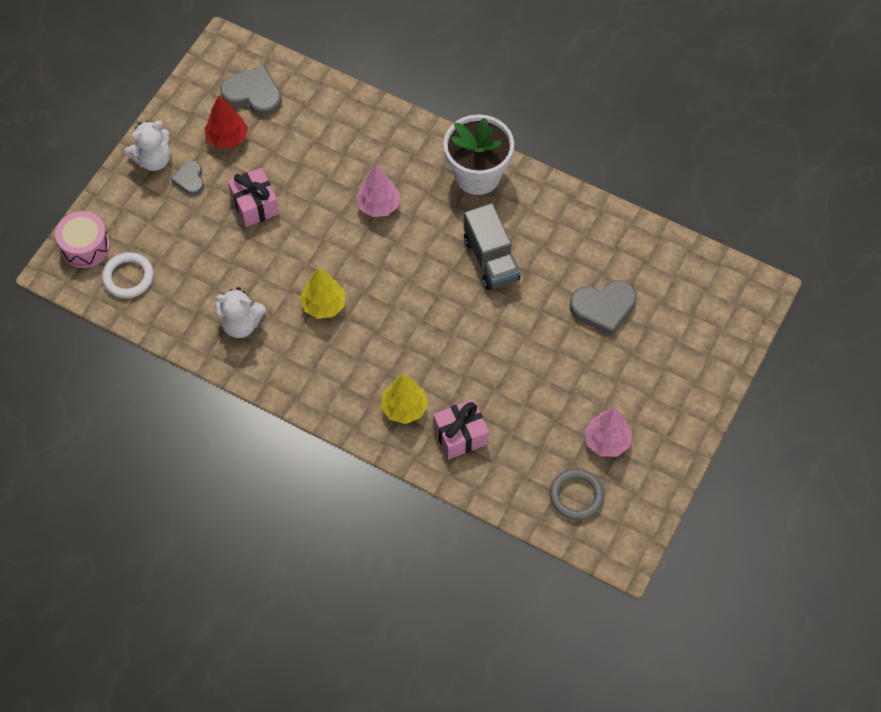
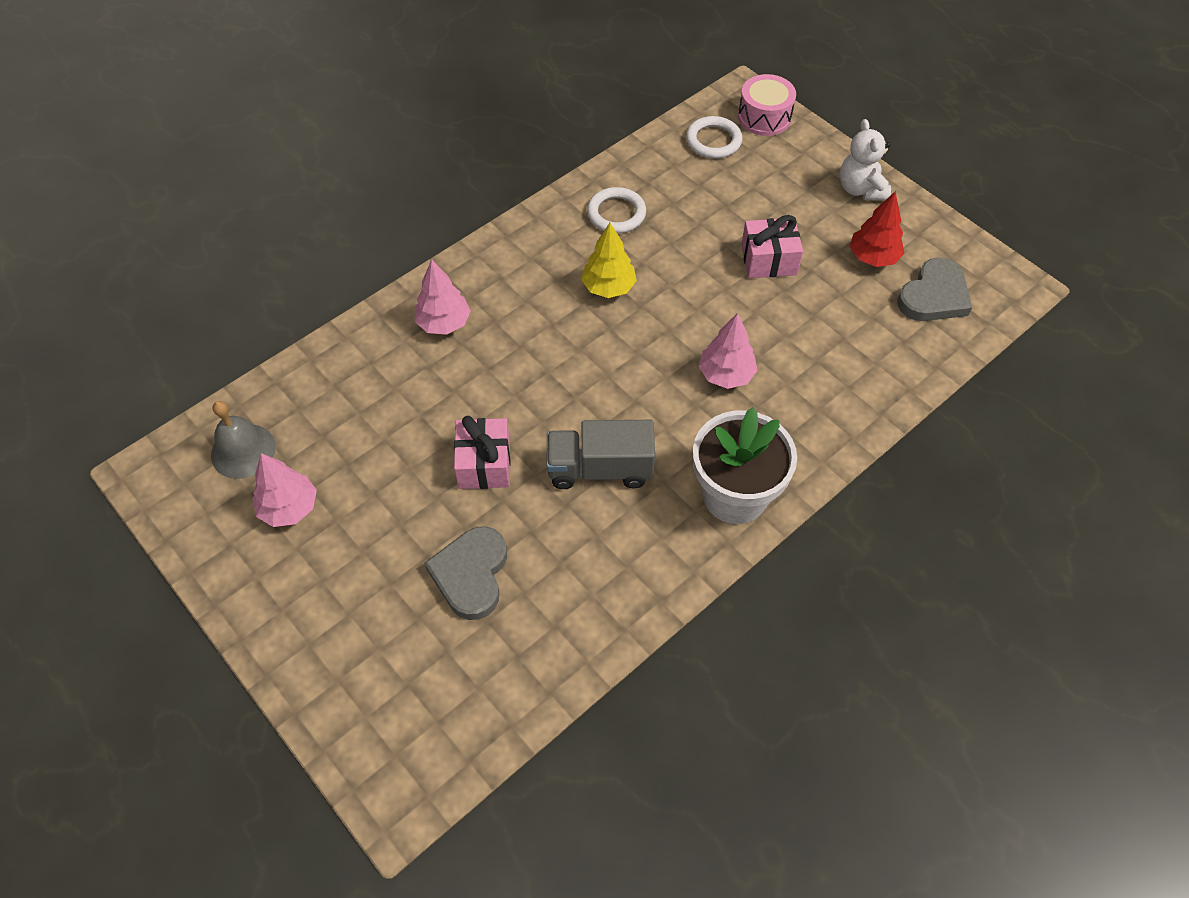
camera: 110 degrees right, 5 degrees down
(190, 179) = (823, 213): grey heart -> none
(241, 324) = (616, 213): white teddy bear -> white ring
(404, 408) = (444, 323): yellow tree -> pink tree
(460, 435) = (382, 364): pink gift -> pink gift (484, 464)
(576, 496) = (243, 451): grey ring -> grey bell

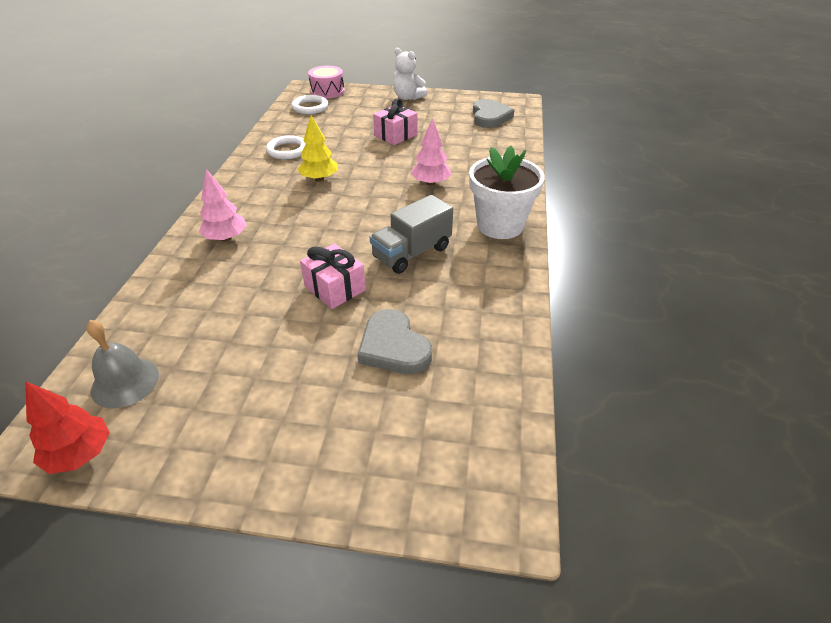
camera: 40 degrees left, 15 degrees down
(289, 508) = (205, 393): pink tree -> none
(873, 257) = (445, 115): red tree -> red tree (80, 454)

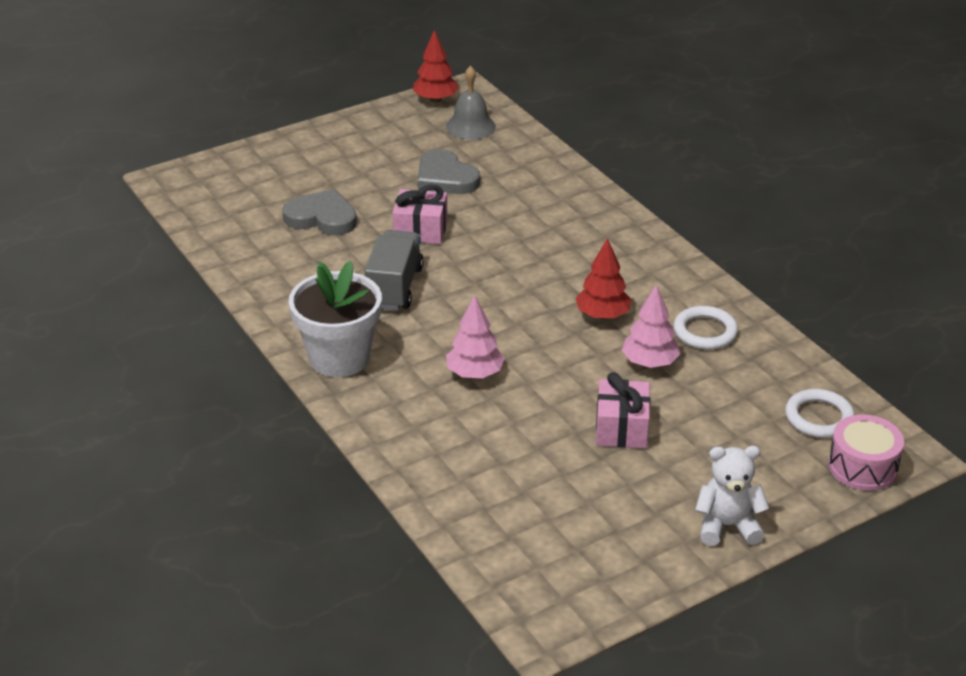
camera: 140 degrees right, 5 degrees down
(226, 238) = (577, 220): pink tree -> pink tree (649, 363)
(319, 179) = (602, 315): yellow tree -> red tree
(490, 117) = (544, 549): grey heart -> grey heart (445, 178)

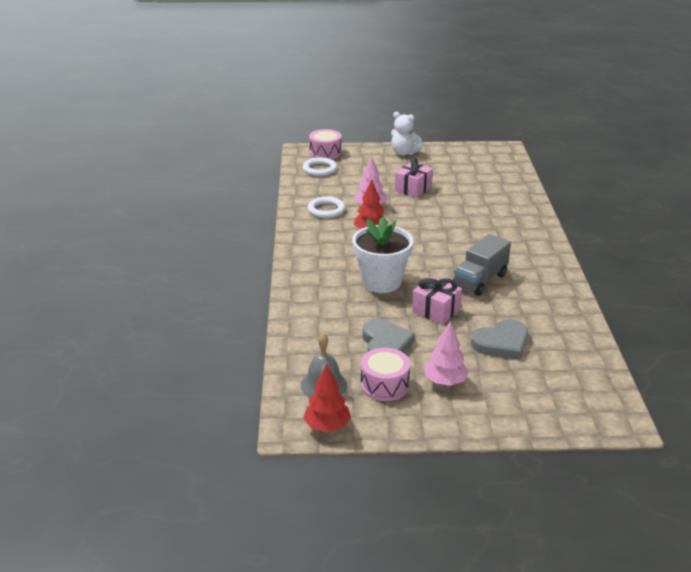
camera: 150 degrees left, 5 degrees down
(322, 217) = (501, 343): grey heart -> grey heart turned 75 degrees counterclockwise
(339, 358) = (538, 254): white flower pot -> white flower pot (381, 282)
(413, 143) = (384, 385): none -> pink drum
(475, 373) = (466, 227): pink tree -> pink tree (445, 381)

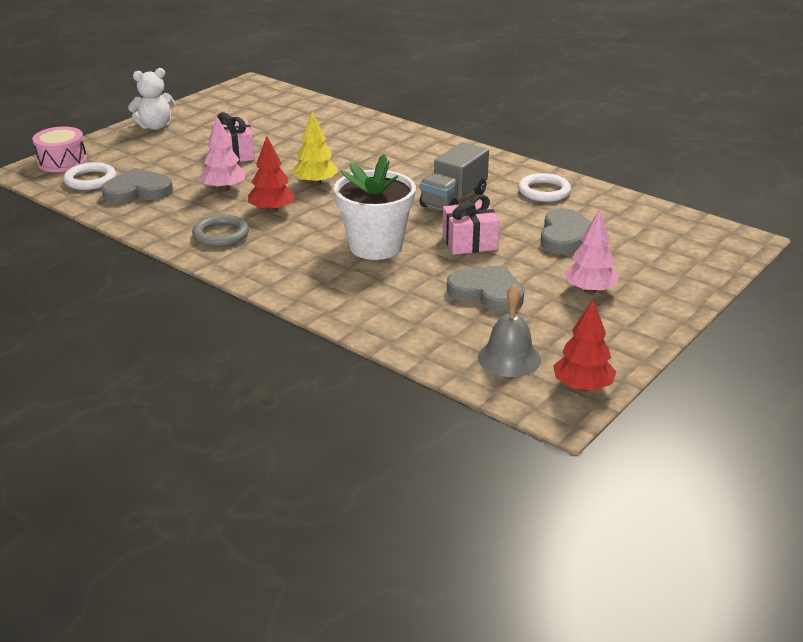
camera: 50 degrees left, 0 degrees up
(322, 231) = (221, 234): none -> grey ring
(326, 210) = (183, 214): white ring -> white ring (544, 191)
(329, 186) = (137, 191): none -> grey heart
(384, 385) = (554, 324): pink drum -> none
(422, 228) = (316, 183): none -> yellow tree
(480, 280) = (453, 199): grey truck -> grey truck turned 45 degrees clockwise

